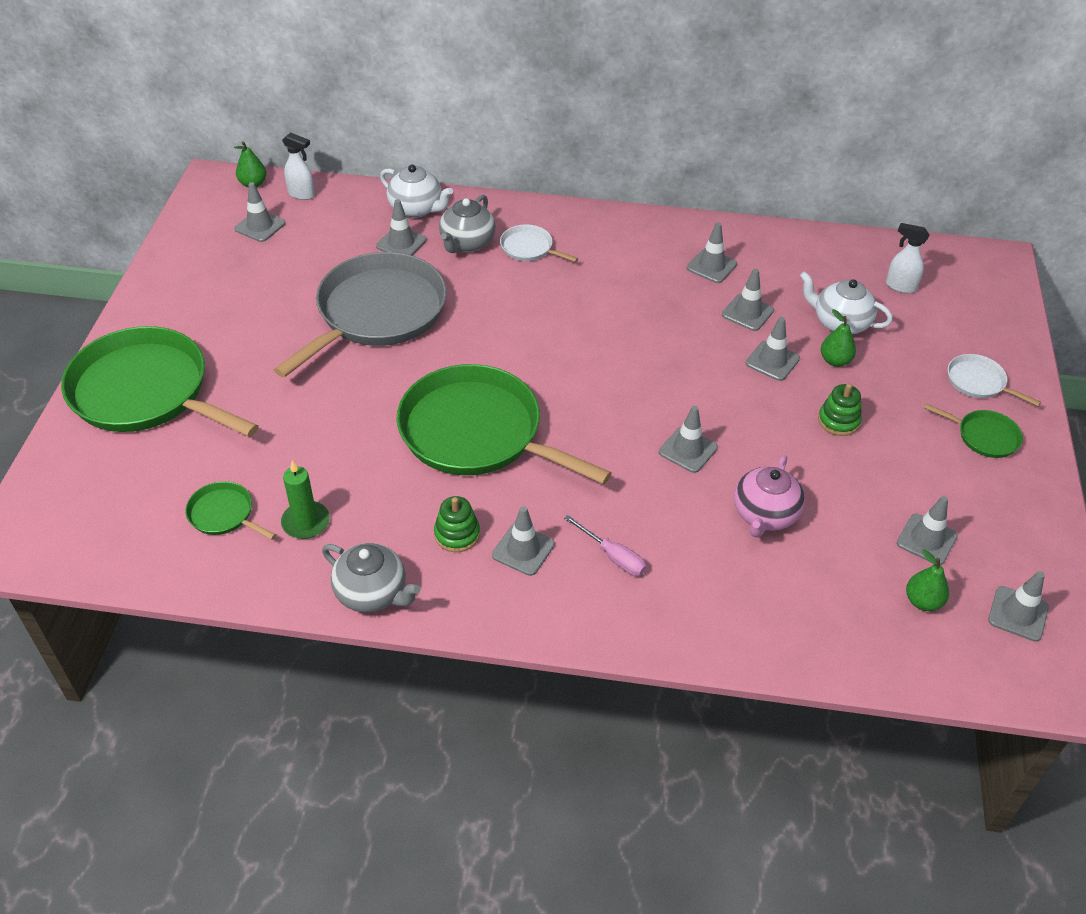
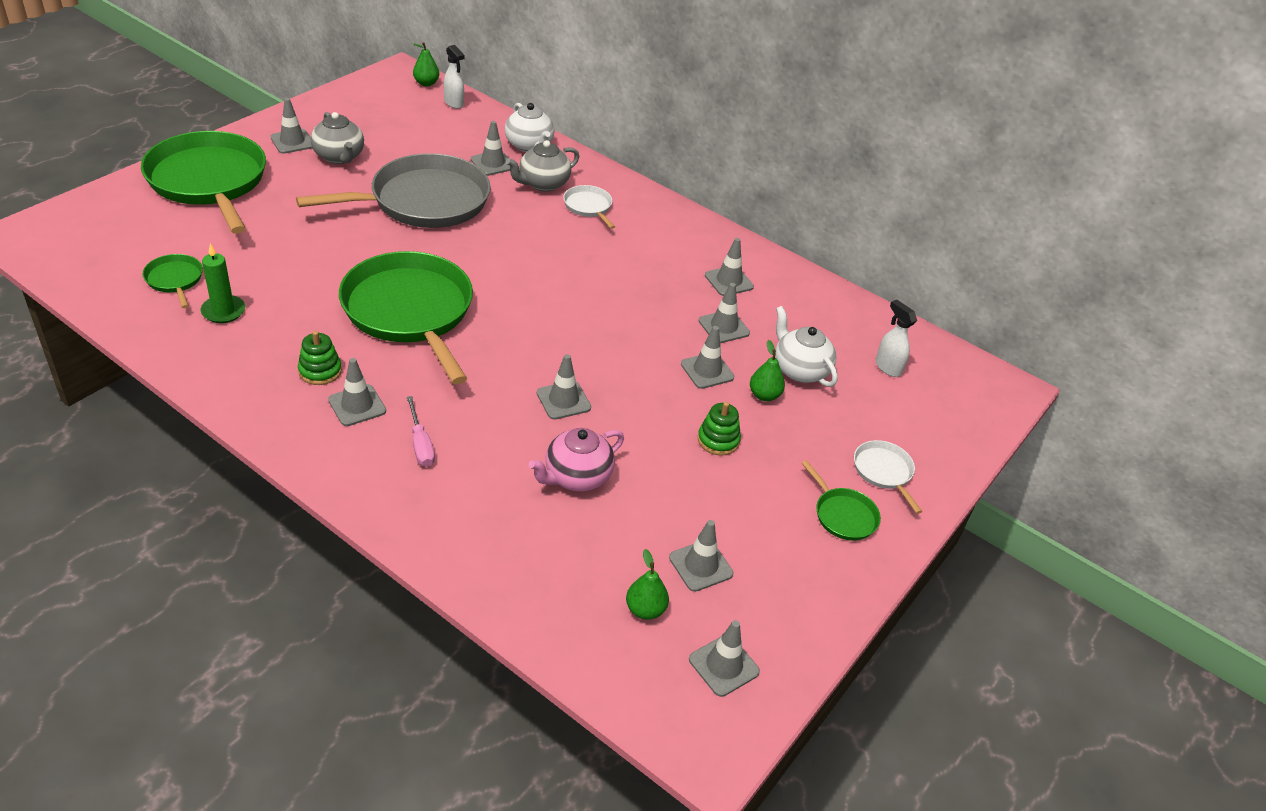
camera: 25 degrees right, 5 degrees down
(260, 226) = (401, 111): grey traffic cone -> grey traffic cone (292, 142)
(372, 593) = (218, 379): grey teapot -> grey teapot (339, 157)

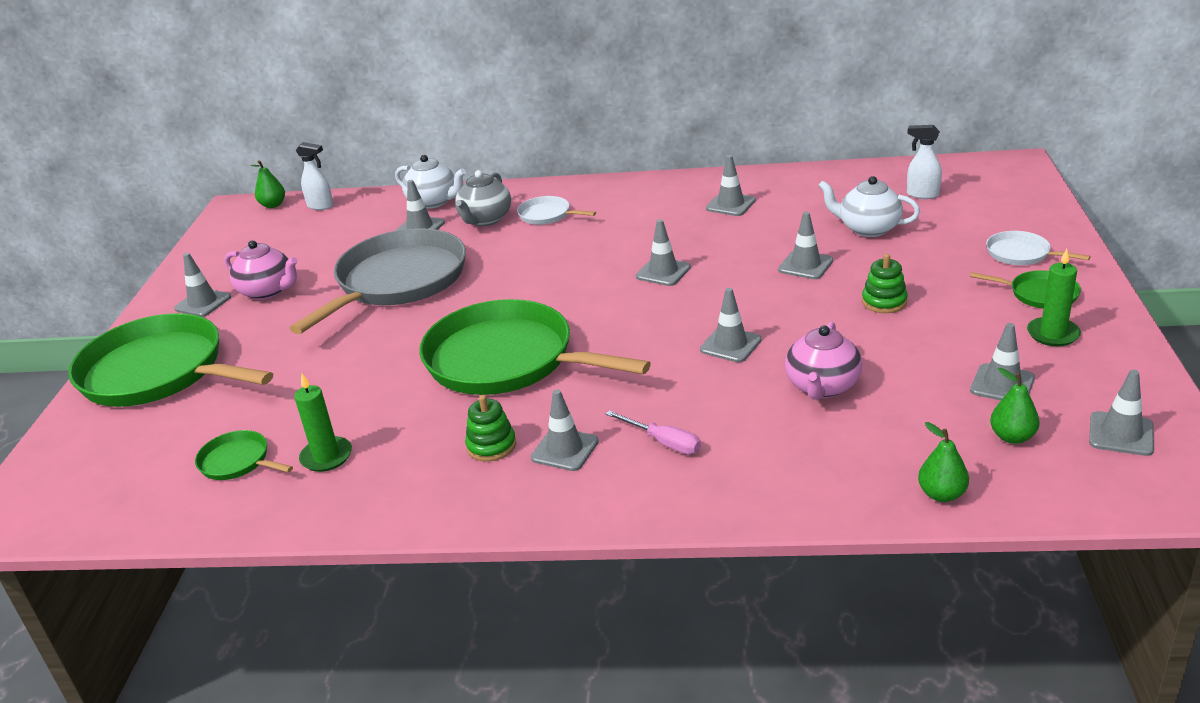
camera: 25 degrees left, 10 degrees down
(339, 157) = (268, 291): grey teapot -> pink teapot
(724, 327) = (773, 233): grey traffic cone -> grey traffic cone (663, 272)
(764, 395) = (869, 257): green pear -> green pear (941, 494)
(800, 554) = (1053, 334): none -> green candle

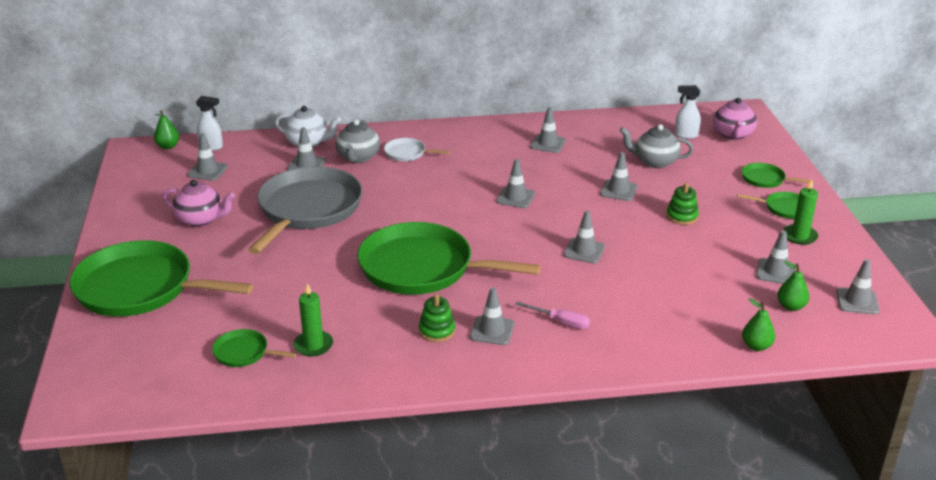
camera: 15 degrees left, 0 degrees up
(203, 303) = (148, 231): grey traffic cone -> grey traffic cone (207, 171)
(822, 387) = (658, 278): pink teapot -> pink teapot (733, 135)
(868, 228) = (655, 162): white teapot -> grey teapot
(1021, 254) = (765, 179): white pan -> green pan

